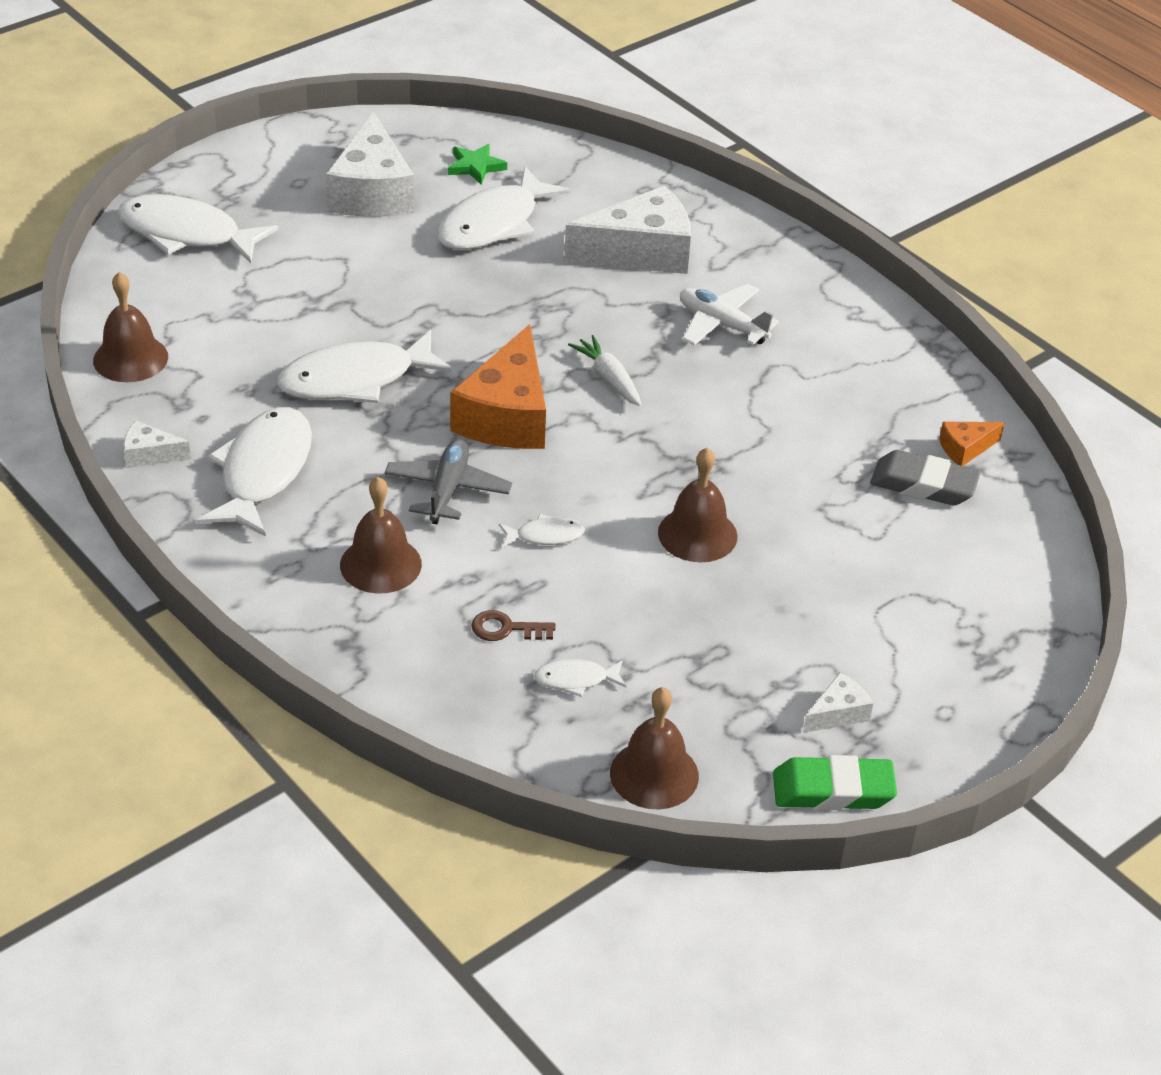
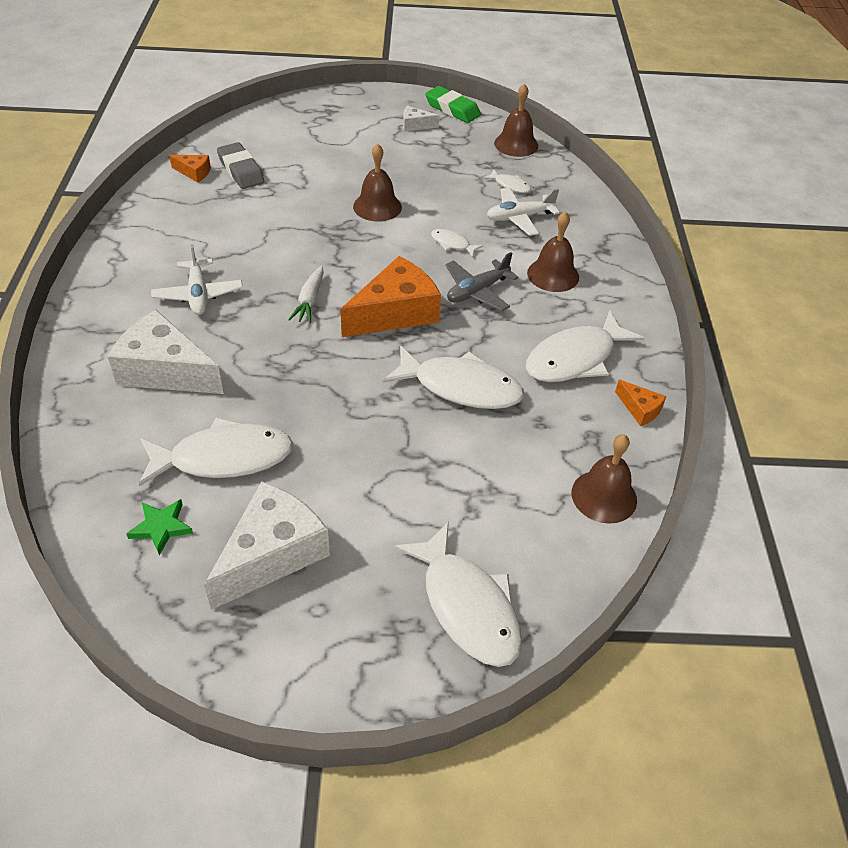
camera: 140 degrees left, 5 degrees up
(150, 454) = (640, 409): white cheese -> orange cheese
(506, 629) = (519, 217): brown key -> white plane

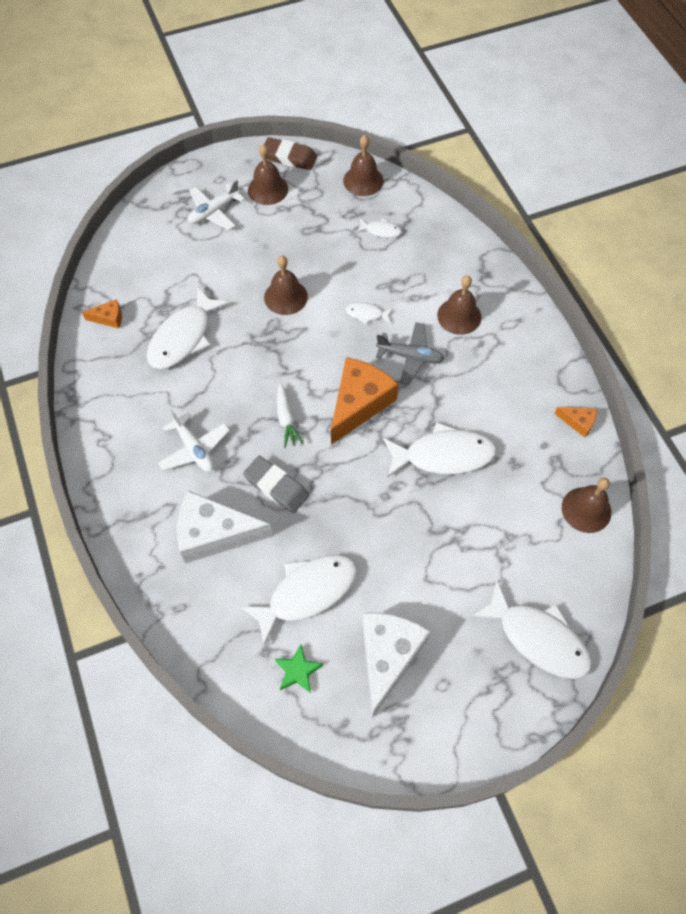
camera: 20 degrees left, 15 degrees up
(241, 170) = (148, 300): grey eraser -> grey eraser (276, 486)
(415, 125) = (268, 189): white cheese -> brown bell
(452, 109) = (289, 157): green eraser -> brown eraser
(477, 291) = (410, 356): grey plane -> grey plane turned 105 degrees counterclockwise
(519, 217) = (405, 264): white plane -> white plane (214, 212)
(575, 358) = (513, 393): white fish -> white fish (183, 337)

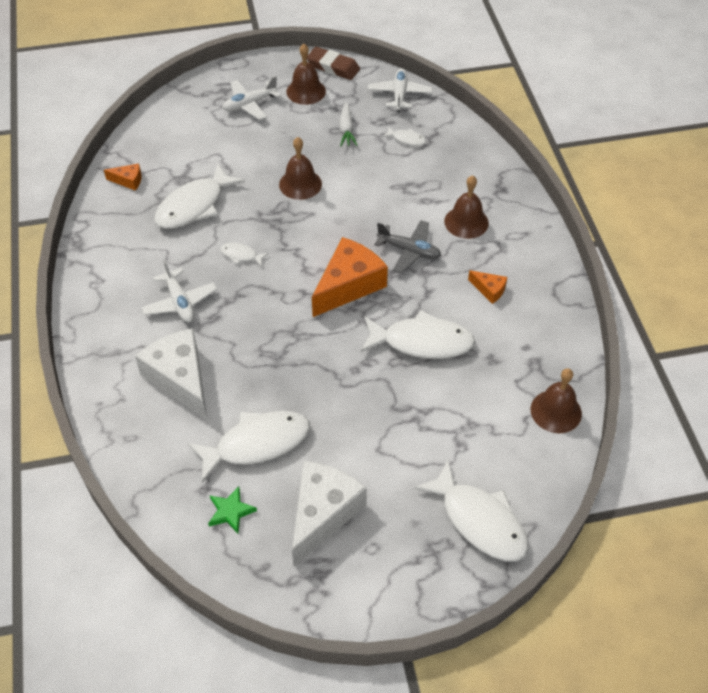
camera: 10 degrees right, 10 degrees down
(214, 534) = (180, 378): white cheese -> white cheese turned 45 degrees clockwise
(276, 486) = (250, 346): grey eraser -> none
(286, 419) = (275, 289): white carrot -> white carrot (346, 130)
(363, 180) = (399, 94): brown bell -> white plane
(366, 314) = (375, 209): white fish -> white fish (241, 255)
(578, 422) = (565, 331): orange cheese -> orange cheese (489, 290)

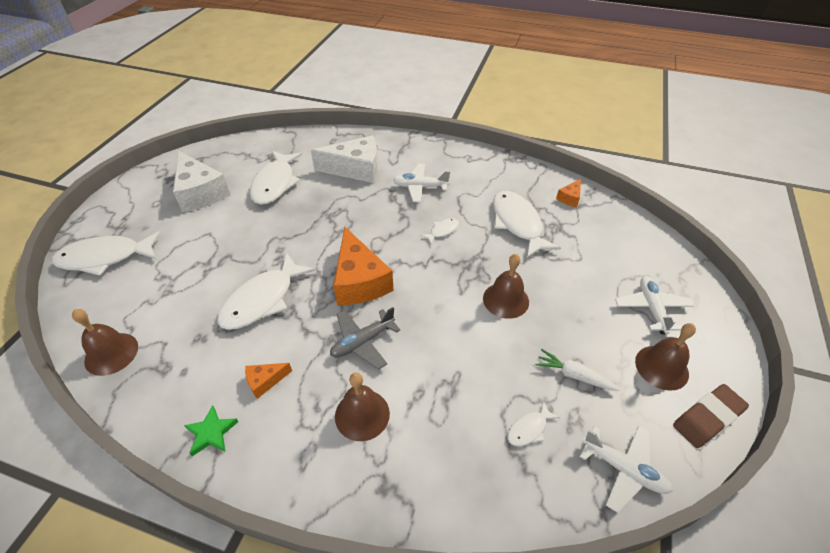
camera: 120 degrees right, 5 degrees down
(231, 511) = (245, 160): green star -> green star (211, 433)

